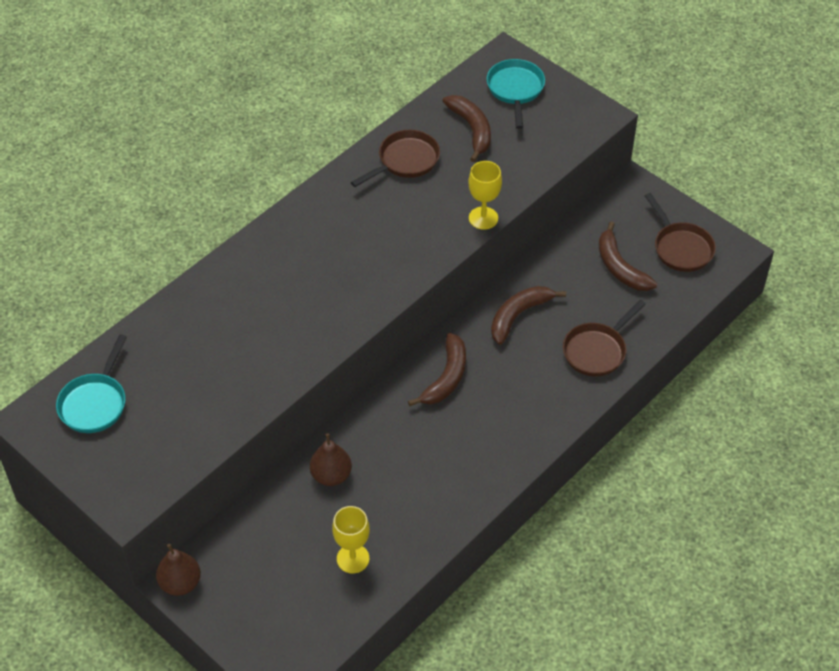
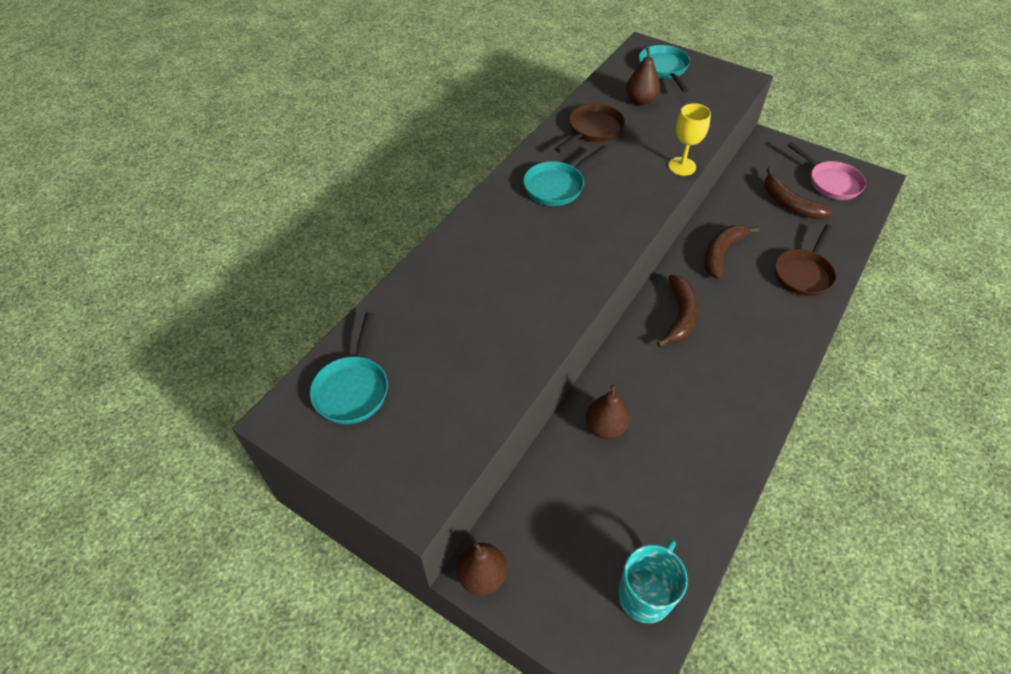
camera: 10 degrees left, 0 degrees up
(317, 619) = (645, 593): none -> turquoise mug
(343, 224) = (557, 186): none -> turquoise pan
(353, 558) = (658, 514): yellow goblet -> none
(472, 129) = (640, 100): brown banana -> brown pear
(681, 248) = (831, 182): brown pan -> pink pan

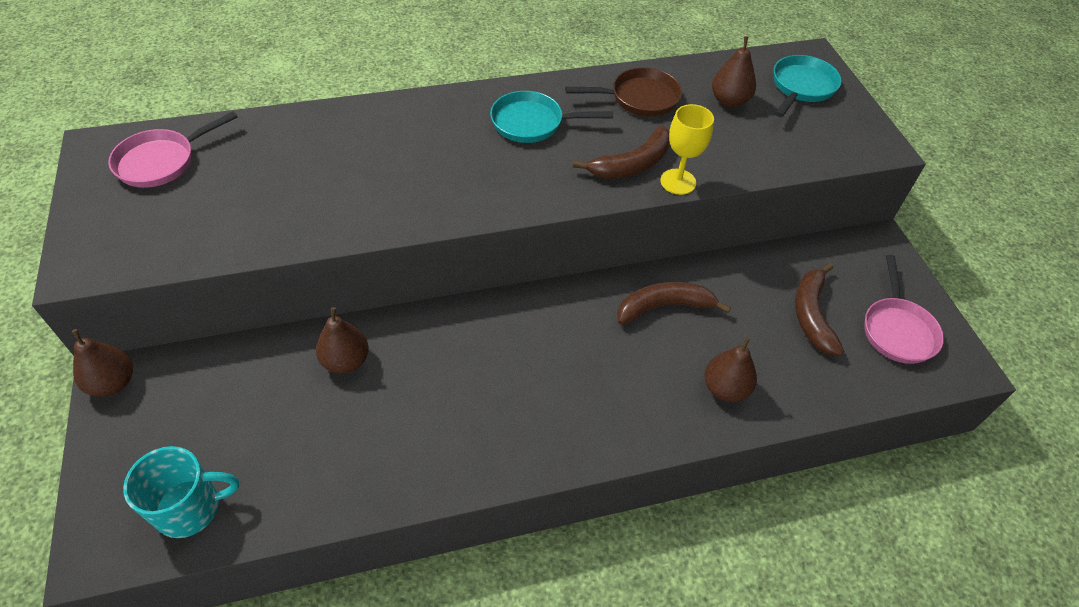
camera: 40 degrees right, 0 degrees up
(353, 389) = (161, 161): turquoise pan -> pink pan
(680, 316) = (541, 328): brown banana -> brown banana (632, 164)
(803, 274) = (725, 388): brown pan -> brown pear

